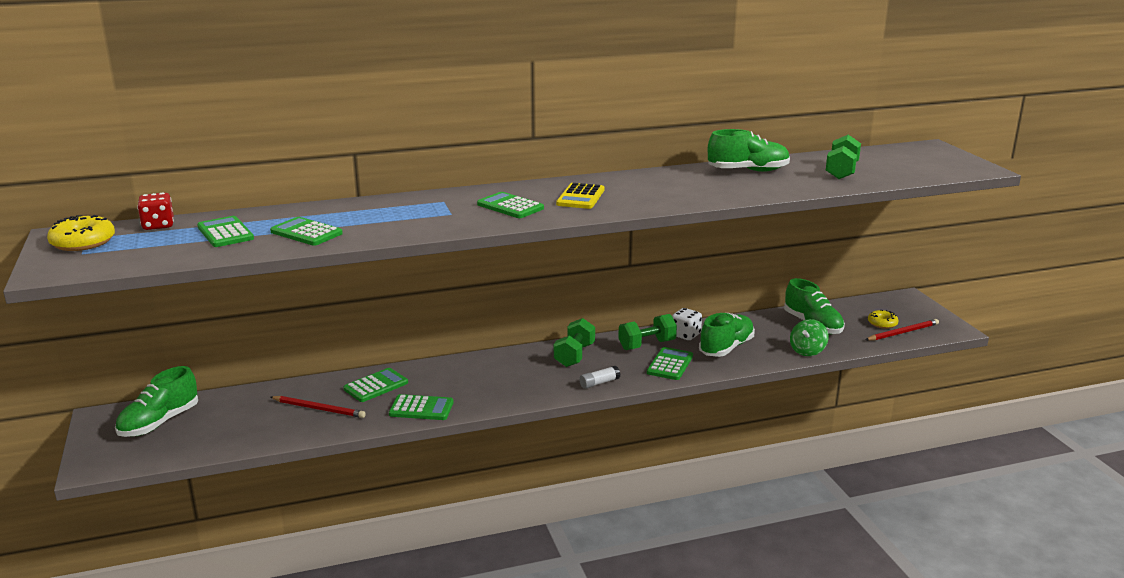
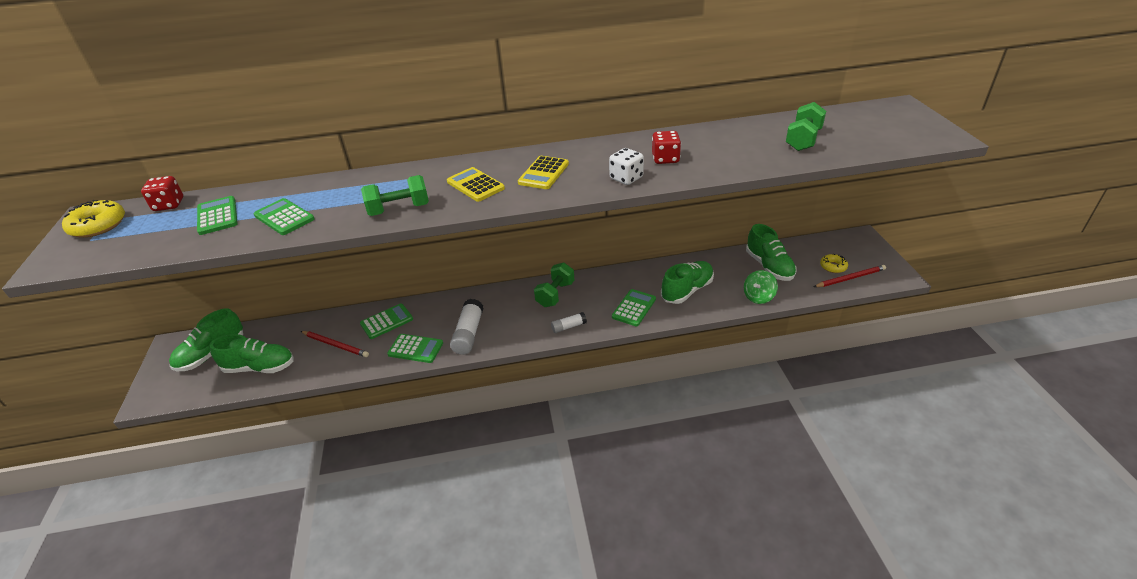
camera: 10 degrees right, 15 degrees up
(481, 393) = (468, 334): none -> white glue stick
(510, 206) = (475, 185): green calculator -> yellow calculator
(647, 345) = (619, 285): green dumbbell -> green dumbbell (399, 209)
(685, 335) = (654, 274): white dice -> white dice (626, 178)
(705, 186) = (665, 159): none -> red dice
(748, 171) = (711, 138): green shoe -> green shoe (260, 367)

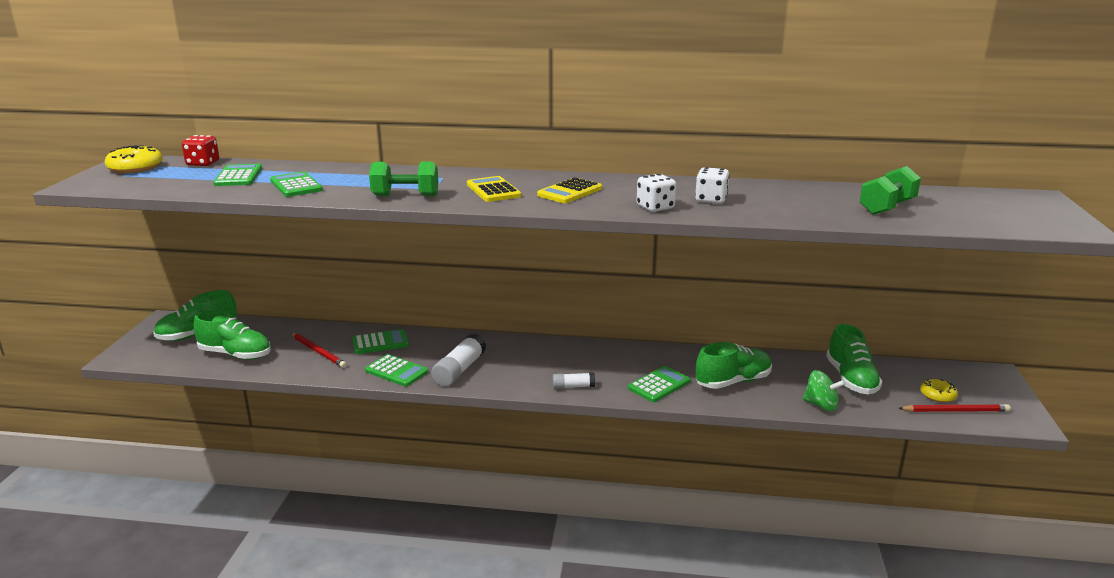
camera: 15 degrees right, 15 degrees down
(555, 294) = (574, 355): green dumbbell -> none
(665, 159) = (711, 200): red dice -> white dice
(758, 297) = (821, 405): green spinning top -> green spinning top turned 120 degrees counterclockwise

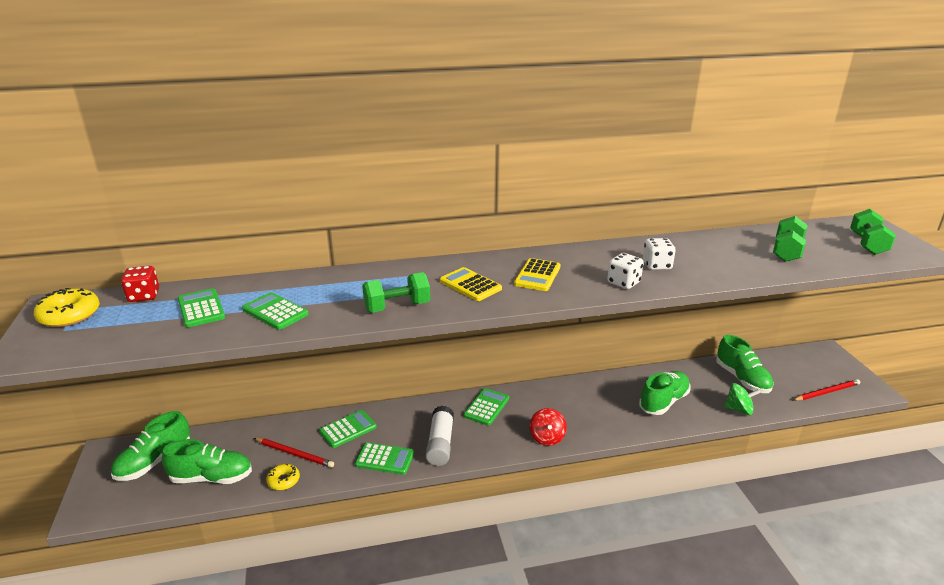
camera: 20 degrees left, 5 degrees up
(573, 386) = (547, 437): white glue stick -> red spinning top
(659, 385) = (612, 419): green calculator -> green calculator (486, 407)
(938, 395) = (806, 380): yellow donut -> yellow donut (283, 480)
(1007, 213) = (867, 244): none -> green dumbbell

